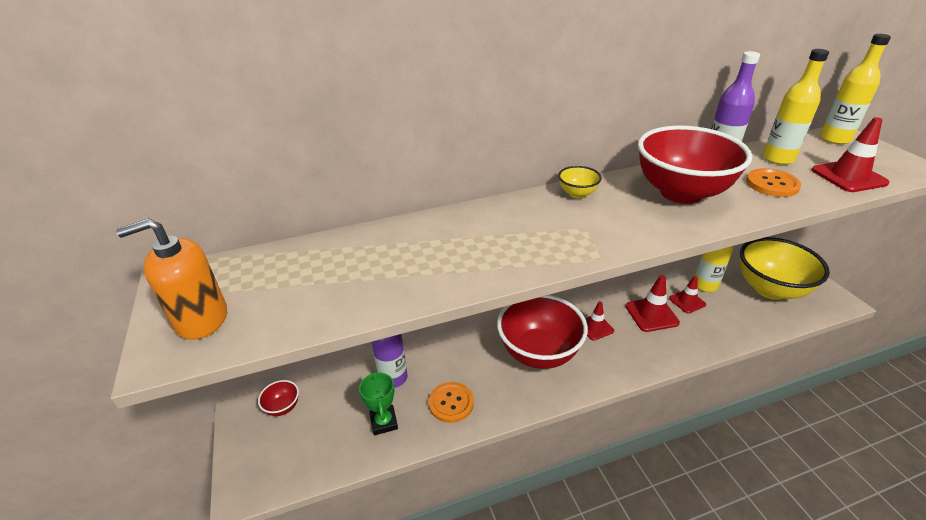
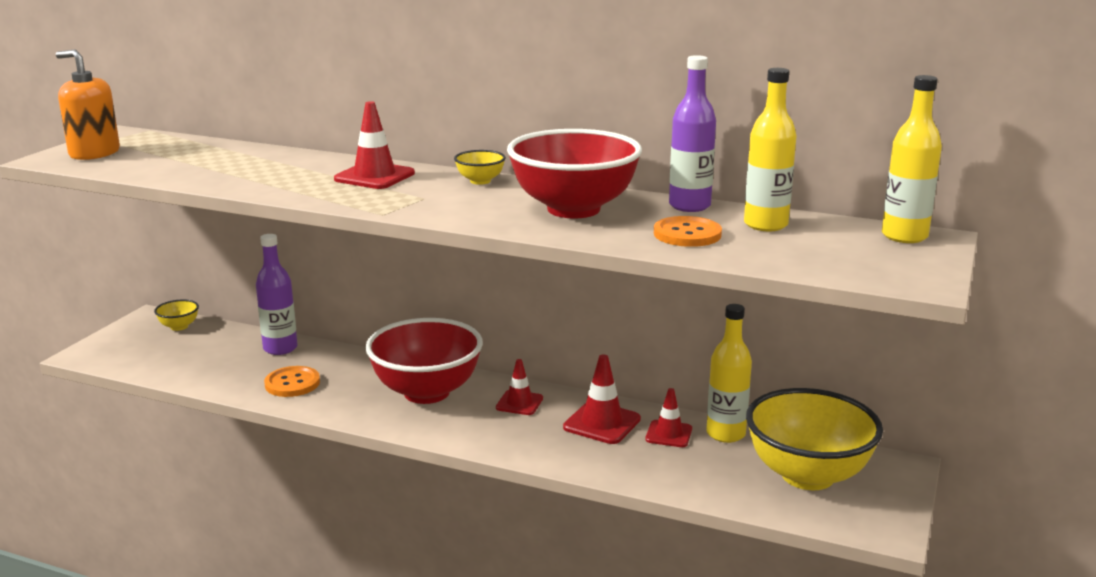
camera: 40 degrees right, 15 degrees down
(283, 407) = (179, 327): red bowl -> yellow bowl
(384, 422) = (226, 368): green trophy -> none
(848, 176) = (799, 258): red traffic cone -> red traffic cone (374, 176)

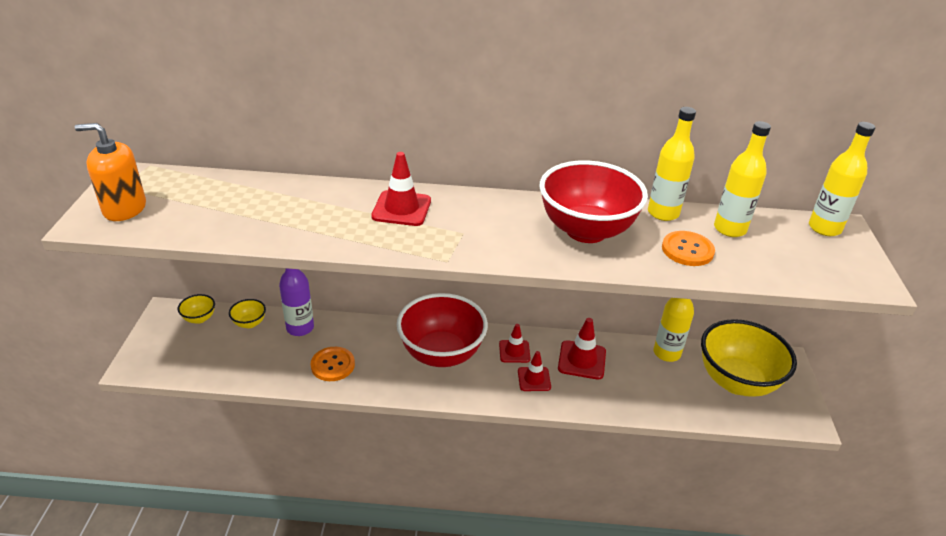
camera: 20 degrees left, 15 degrees up
(480, 181) = (489, 203): yellow bowl -> yellow bowl (249, 323)
(668, 434) = (631, 361): red traffic cone -> red traffic cone (534, 379)
(689, 206) = (663, 213): purple bottle -> yellow bottle

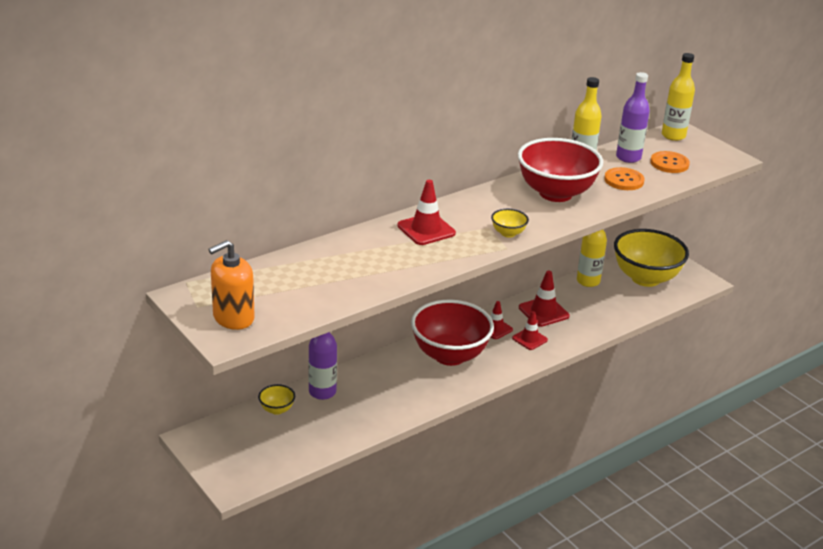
camera: 40 degrees left, 5 degrees down
(199, 318) = (229, 428): yellow bowl -> yellow bowl (508, 233)
(333, 365) = (385, 402): orange button -> orange button (669, 163)
(729, 229) = (628, 157): yellow bottle -> purple bottle

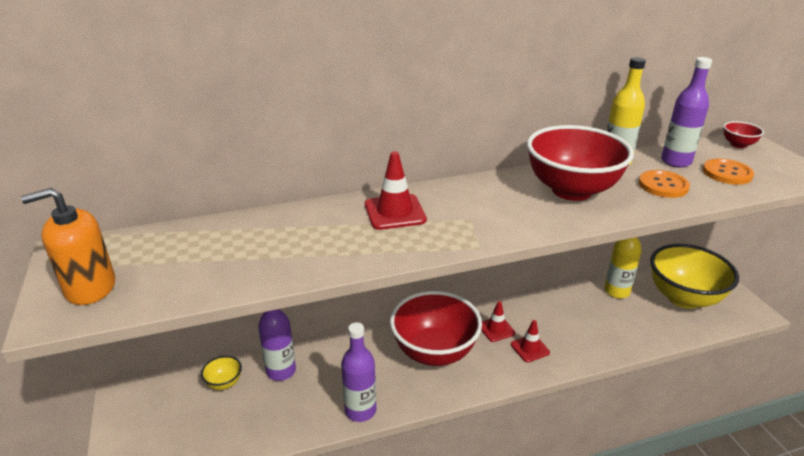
camera: 20 degrees right, 0 degrees up
(409, 408) = (360, 410): none -> purple bottle
(508, 233) = (490, 229): yellow bowl -> none
(543, 312) = (556, 318): red traffic cone -> none
(673, 136) = (738, 145): yellow bottle -> red bowl

